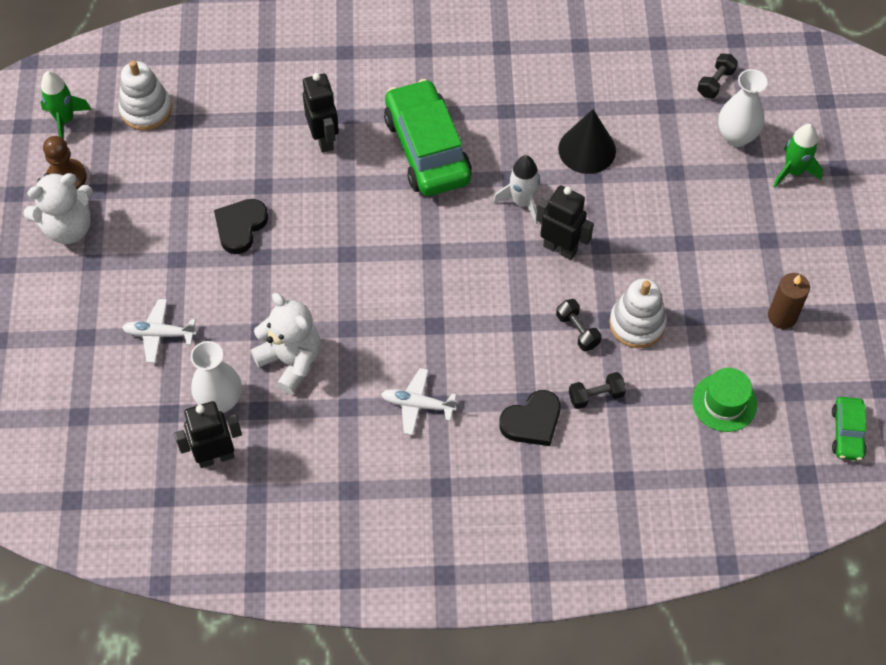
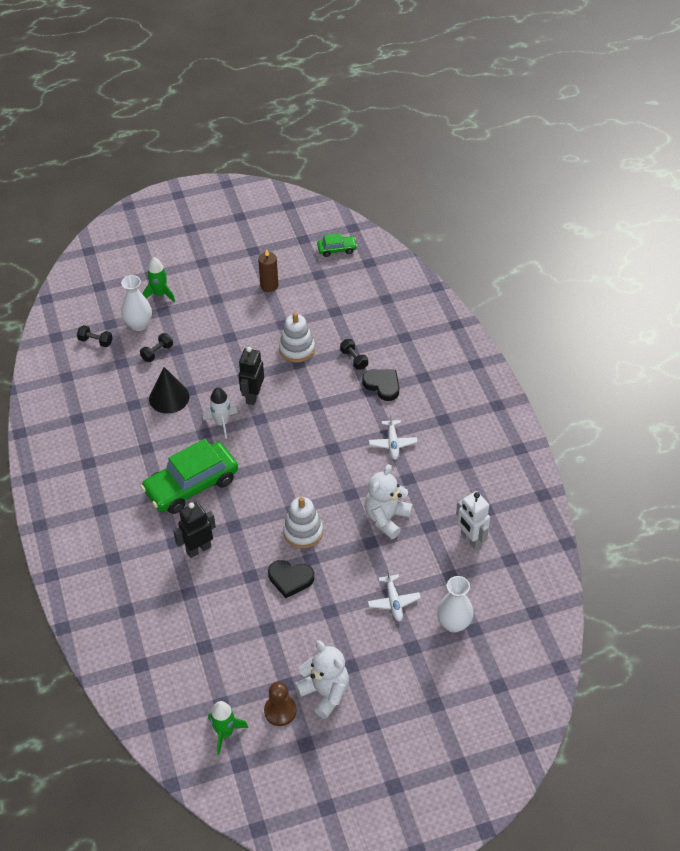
camera: 105 degrees left, 10 degrees down
(146, 110) = (200, 677): white stacking toy -> white stacking toy (303, 532)
(215, 456) = (471, 540): black robot -> white robot
(220, 401) = (430, 549): white vase -> white vase (454, 623)
(577, 330) = (311, 376): black dumbbell -> black dumbbell (157, 352)
(724, 402) = (337, 302): green hat -> none

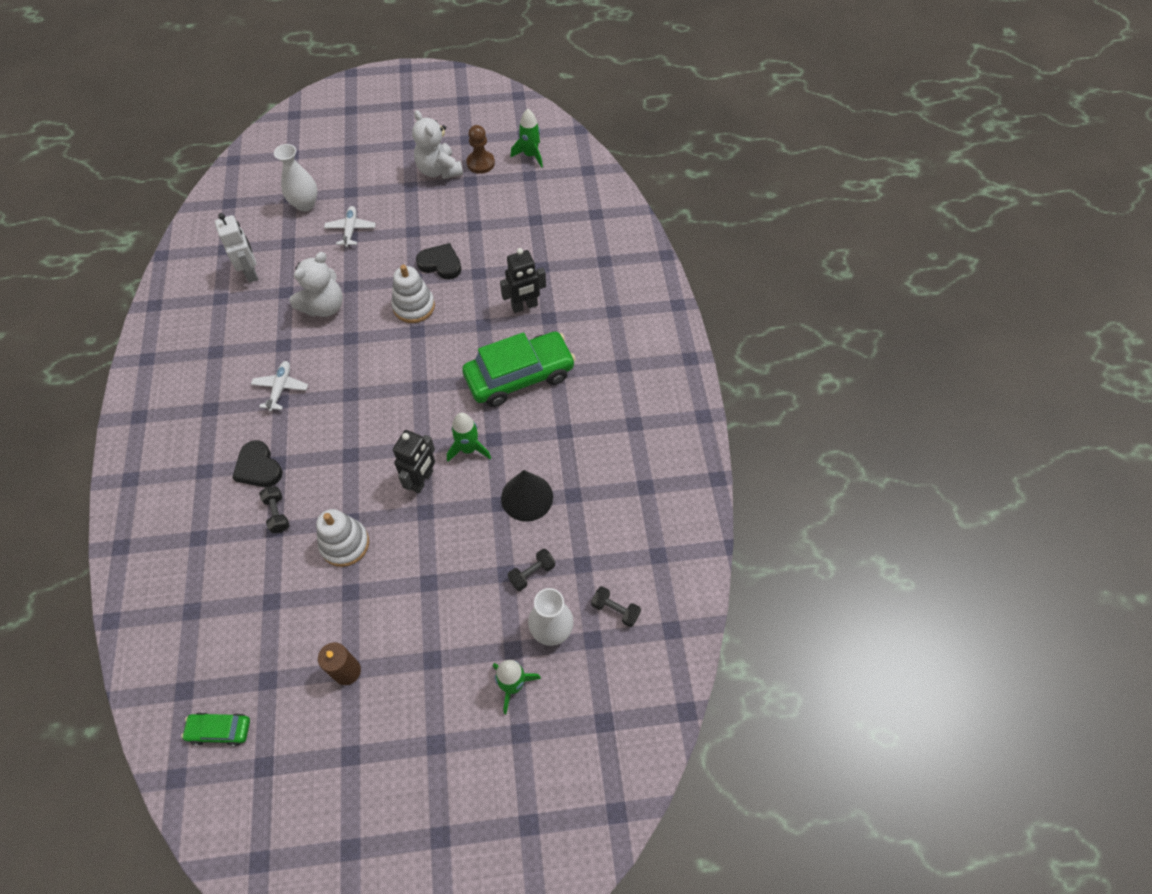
camera: 170 degrees left, 10 degrees up
(222, 423) = (468, 449): white rocket -> green rocket

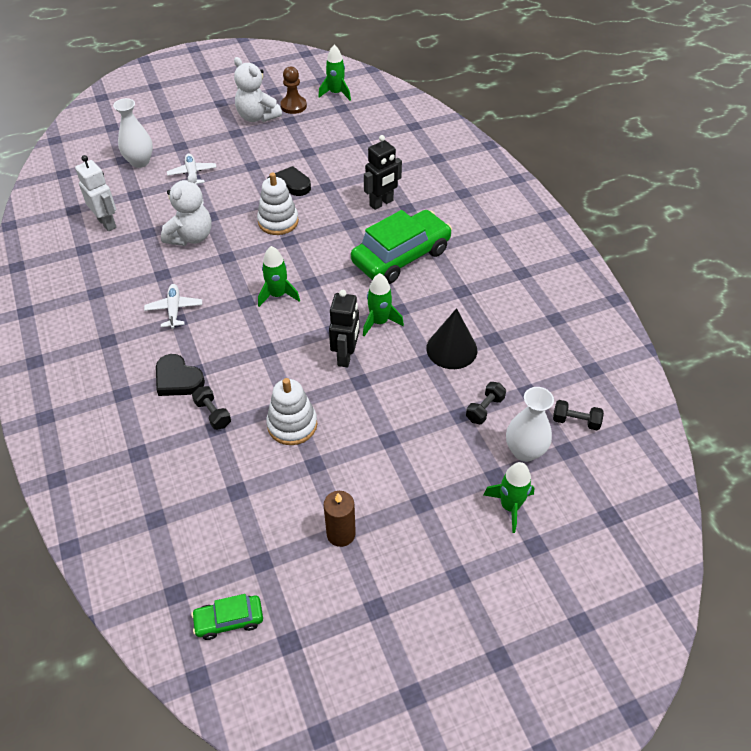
camera: 15 degrees left, 10 degrees down
(383, 394) = (278, 295): none -> green rocket

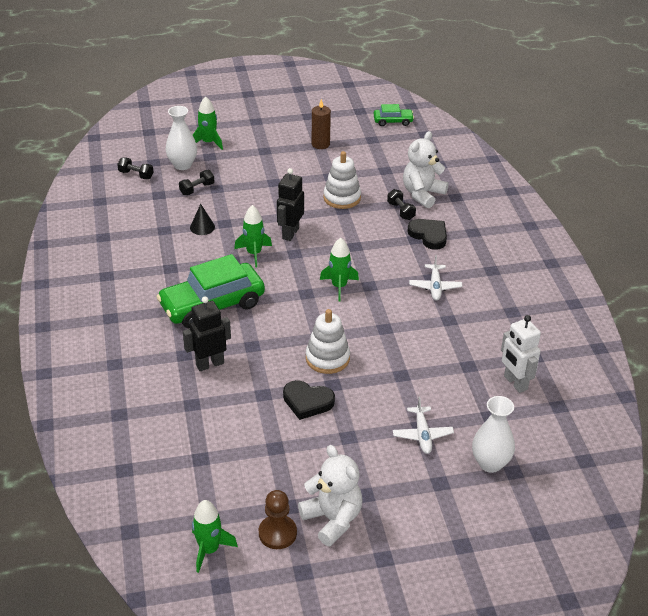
camera: 170 degrees left, 10 degrees down
(191, 237) = (421, 354): white teddy bear -> white teddy bear (422, 194)
(451, 349) = (202, 227): black cone -> black cone, size x0.59

